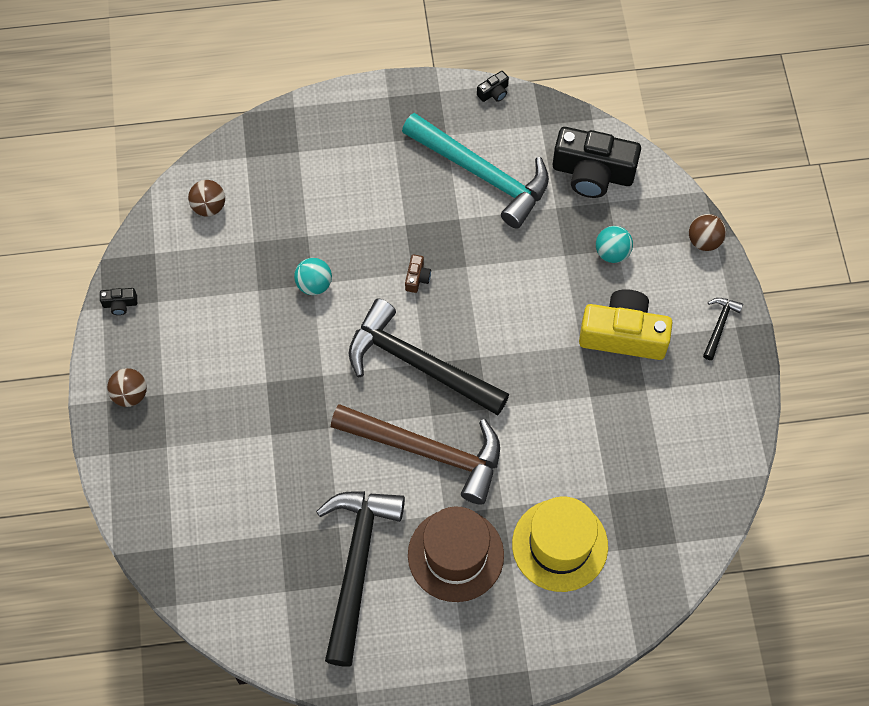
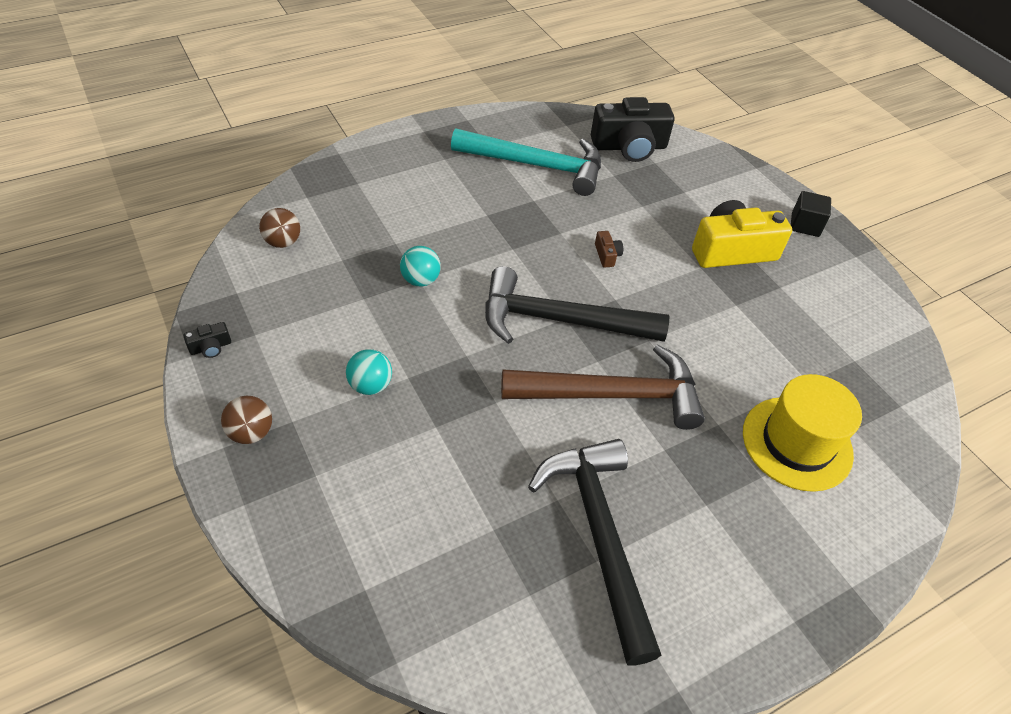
camera: 25 degrees left, 15 degrees down
(417, 278) = (520, 251): brown camera -> brown camera (607, 255)
(455, 555) = (700, 487): brown hat -> none
(494, 92) = (514, 112): black camera -> none
(612, 253) = (681, 195): turquoise ball -> turquoise ball (370, 385)
(704, 241) = (749, 171): brown ball -> none
(719, 325) = (805, 225): black hammer -> black cube

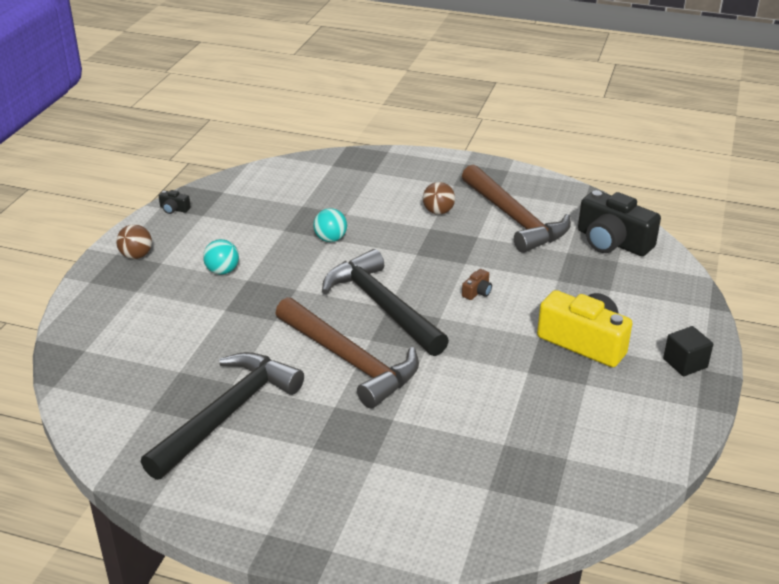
camera: 50 degrees right, 15 degrees down
(283, 242) = (283, 181): brown ball -> brown ball (438, 212)
(537, 166) = (514, 219): turquoise hammer -> brown hammer
(797, 443) = (430, 465): yellow hat -> none

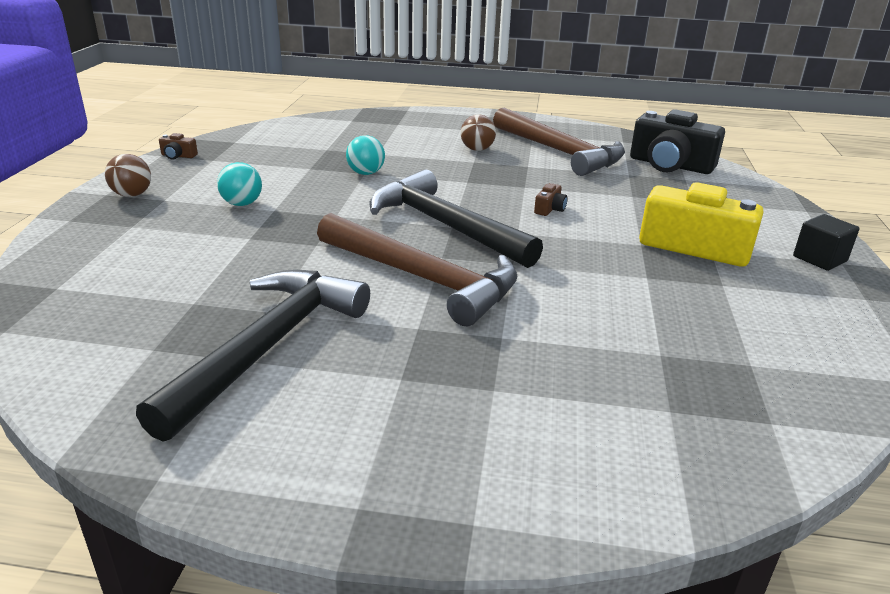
camera: 10 degrees left, 5 degrees down
(174, 209) = (178, 156): black camera -> brown camera

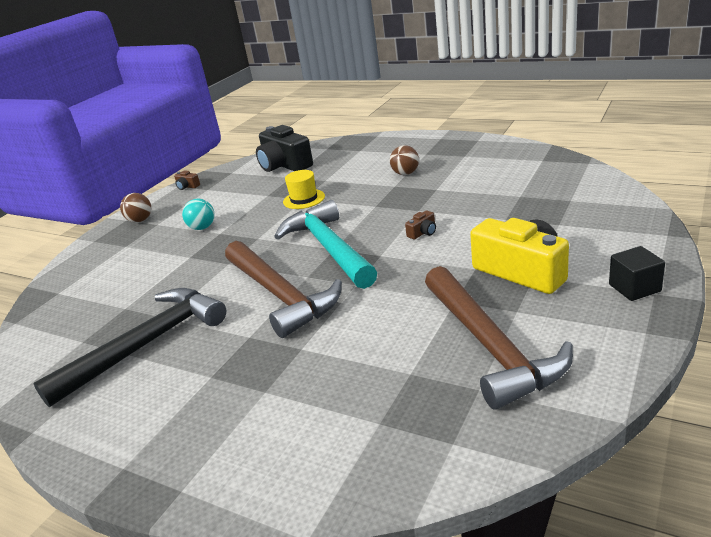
camera: 25 degrees right, 0 degrees up
(366, 173) = (304, 199): turquoise ball -> yellow hat
(444, 226) = (328, 248): black hammer -> turquoise hammer
(560, 152) = (474, 174): brown hammer -> brown hammer (490, 346)
(670, 165) = (567, 185): black camera -> black camera (284, 165)

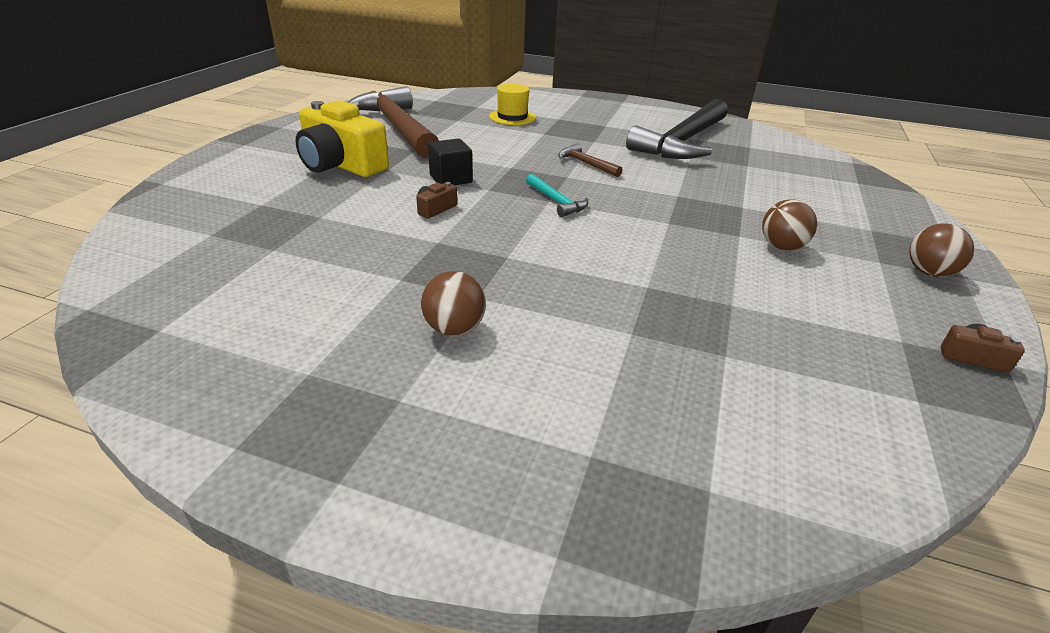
camera: 165 degrees right, 5 degrees up
(202, 228) = (781, 247): turquoise ball -> brown ball
(280, 295) = (586, 164): brown hammer -> brown hammer, size x0.42
(284, 165) = (784, 411): black camera -> none
(304, 199) = (645, 285): yellow hat -> yellow hat (512, 117)
(328, 248) = (556, 201): turquoise hammer -> turquoise hammer, size x0.42
(634, 288) = (256, 147): black cube -> black cube (451, 179)

